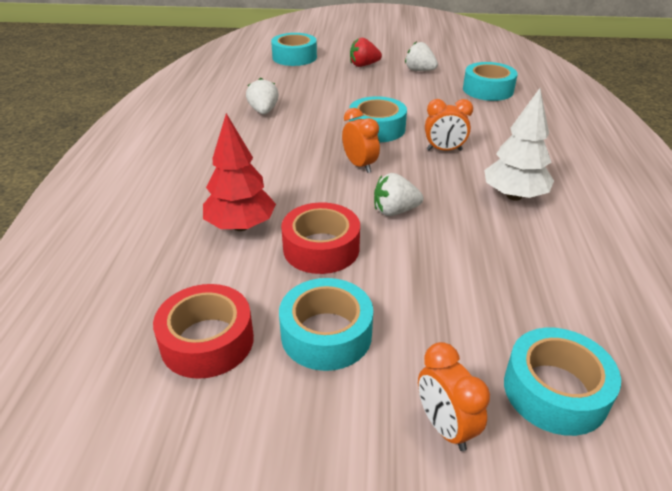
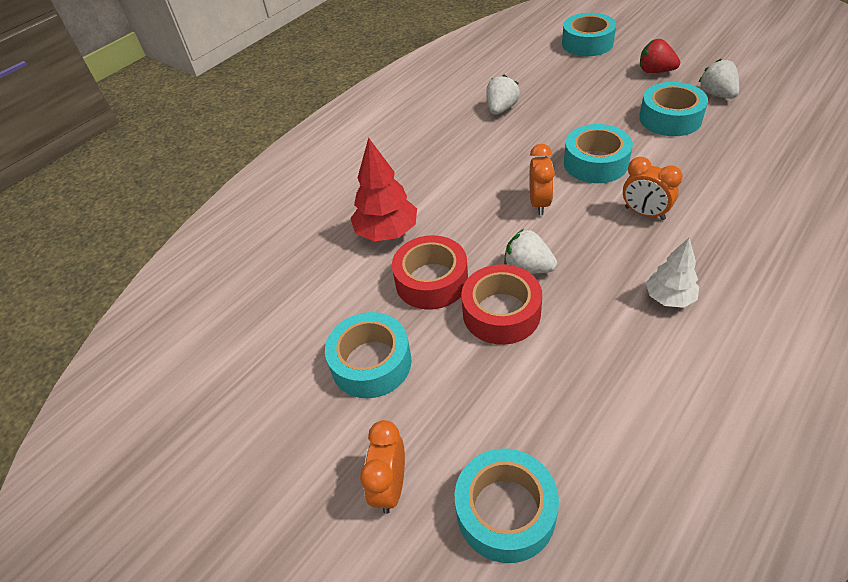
camera: 40 degrees right, 10 degrees up
(207, 341) = (289, 327): red tape -> red tape (501, 313)
(488, 90) = (780, 145): turquoise tape -> turquoise tape (670, 118)
(514, 196) = (669, 298): white tree -> white tree, size x0.64

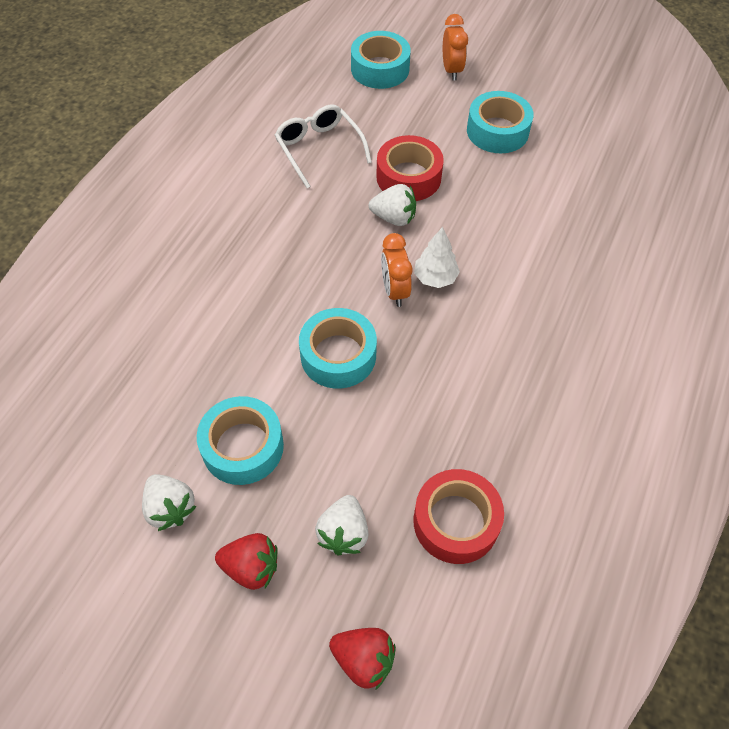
camera: 160 degrees right, 10 degrees up
(387, 232) = (541, 240): red tree -> none
(431, 281) = (476, 197): red tape -> red tape (456, 521)
(501, 109) = (474, 451): white strawberry -> white strawberry (343, 533)
(587, 43) = (364, 659): turquoise tape -> red strawberry
(612, 366) = (319, 149): none -> white glasses
(644, 213) = (286, 288): orange clock -> none
(669, 298) = (272, 204): white tree -> white tree (435, 278)

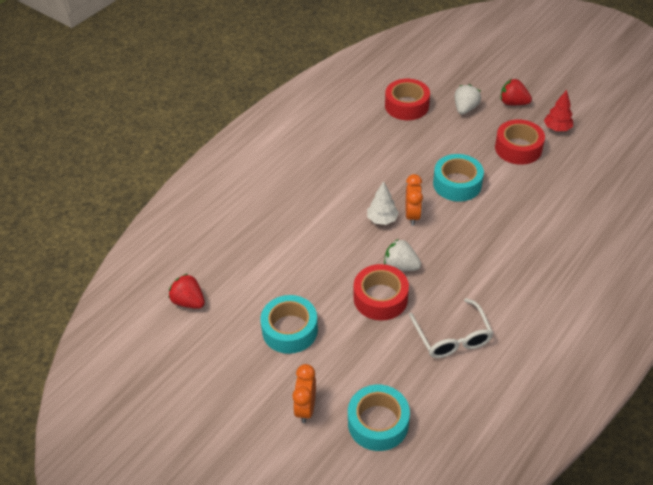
camera: 165 degrees left, 10 degrees down
(170, 508) = (557, 128): white strawberry -> red tree
(243, 447) = (518, 148): turquoise tape -> red tape
(364, 659) = (462, 70): red strawberry -> red strawberry (189, 301)

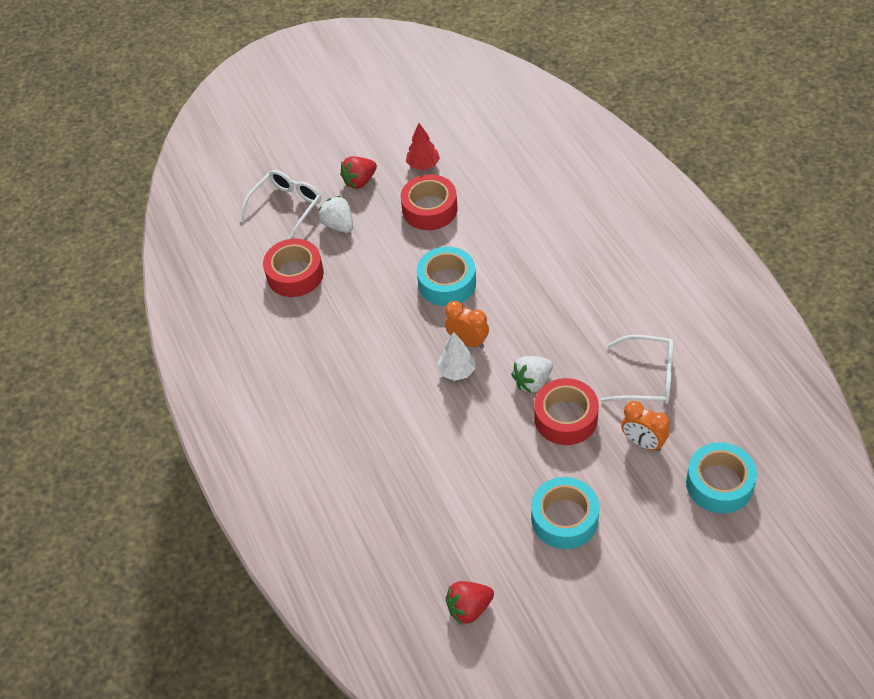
camera: 60 degrees left, 5 degrees up
(306, 408) = (673, 541): orange clock -> orange clock (643, 442)
(460, 78) = (286, 207): none -> white glasses

